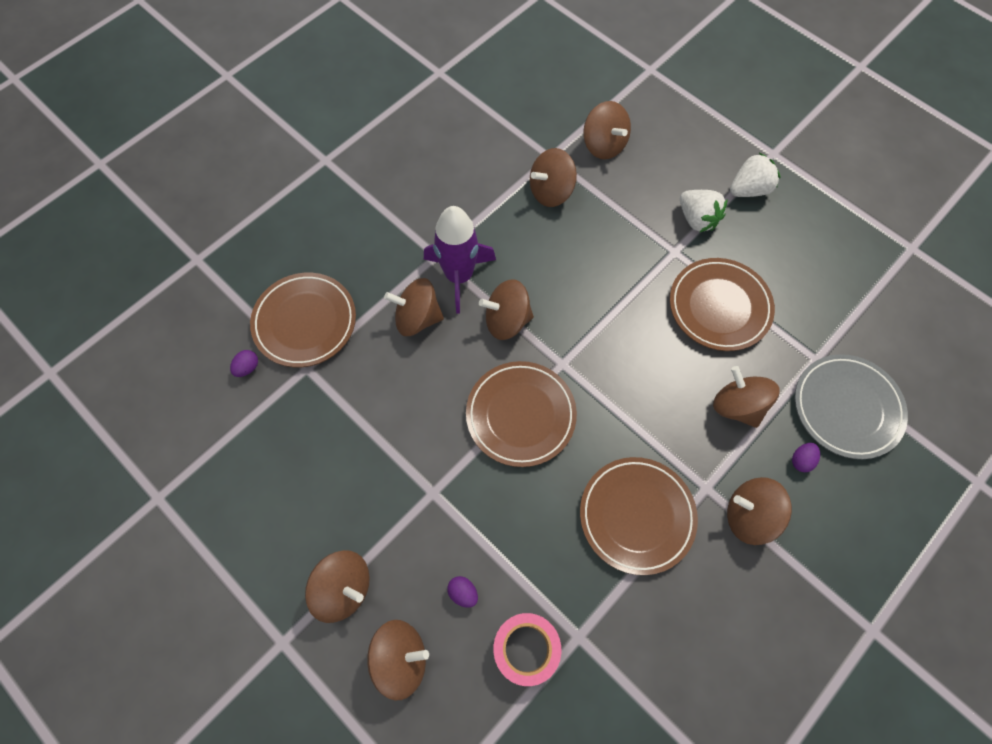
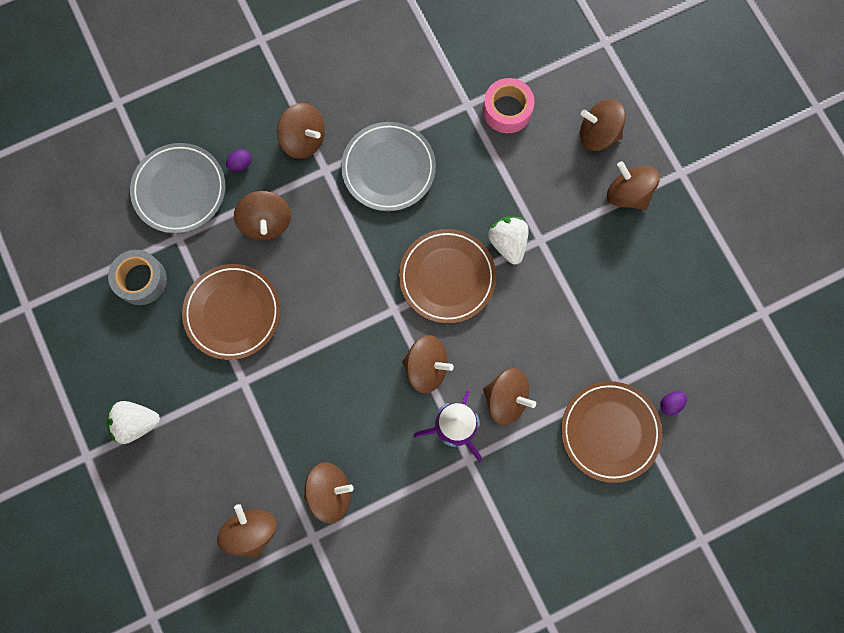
camera: 160 degrees left, 10 degrees up
(463, 593) = (539, 161): purple egg -> none
(636, 516) = (388, 168): brown plate -> grey plate
(697, 219) = (204, 408): white strawberry -> white strawberry (508, 243)
(825, 306) = (141, 280): none -> grey tape

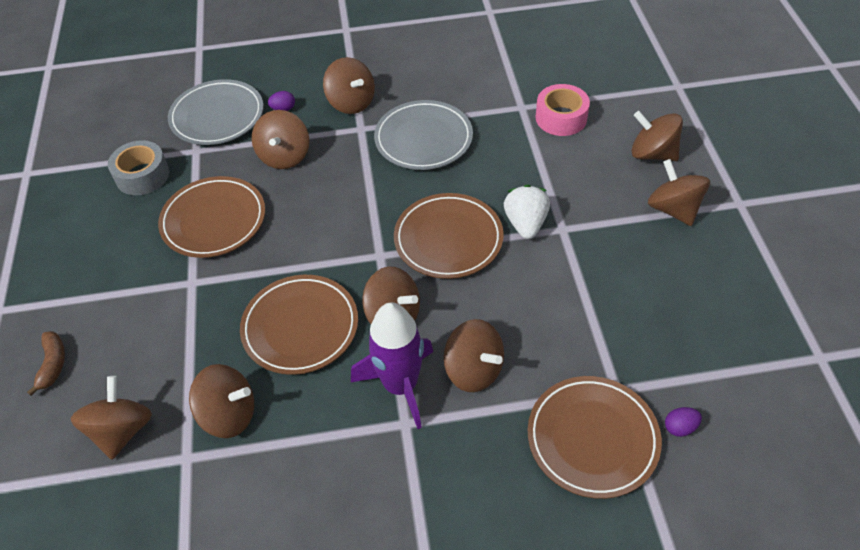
camera: 20 degrees right, 25 degrees down
(136, 423) = (65, 292): white strawberry -> none
(164, 492) = (53, 364): none -> brown banana
(354, 399) = (300, 327): none -> brown plate

